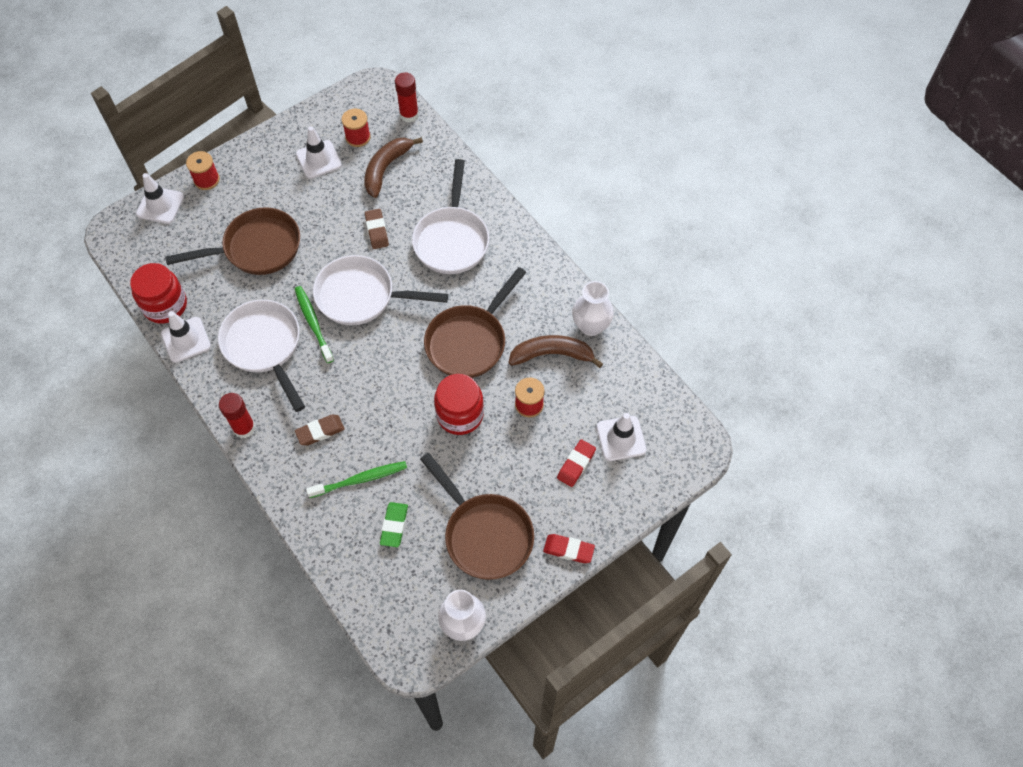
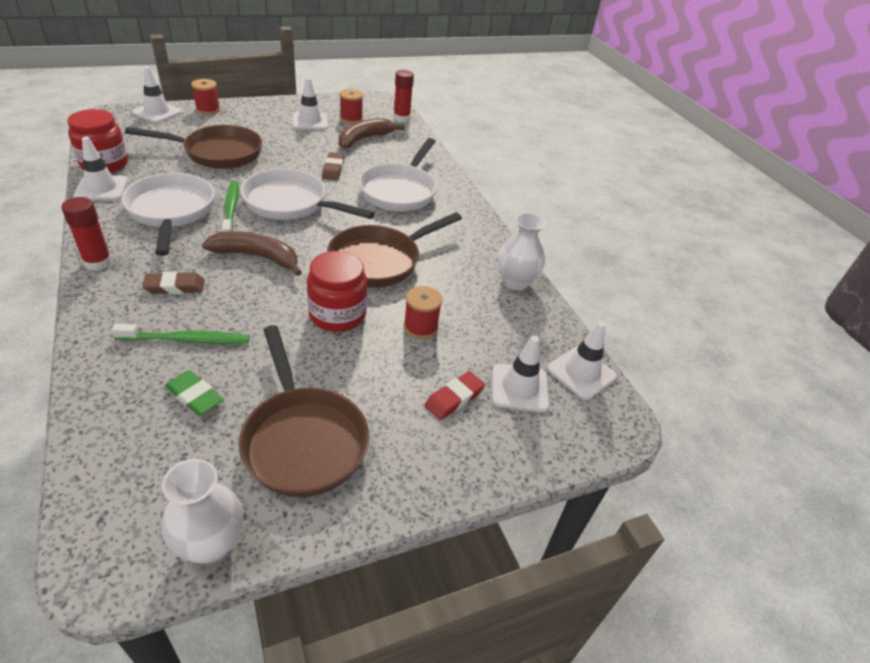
camera: 10 degrees right, 20 degrees down
(394, 526) = (195, 396): green eraser -> green eraser turned 75 degrees counterclockwise
(552, 354) = (464, 293): brown banana -> brown banana (257, 257)
(568, 550) = (407, 492): red eraser -> none
(664, 407) = (581, 373): none -> white traffic cone

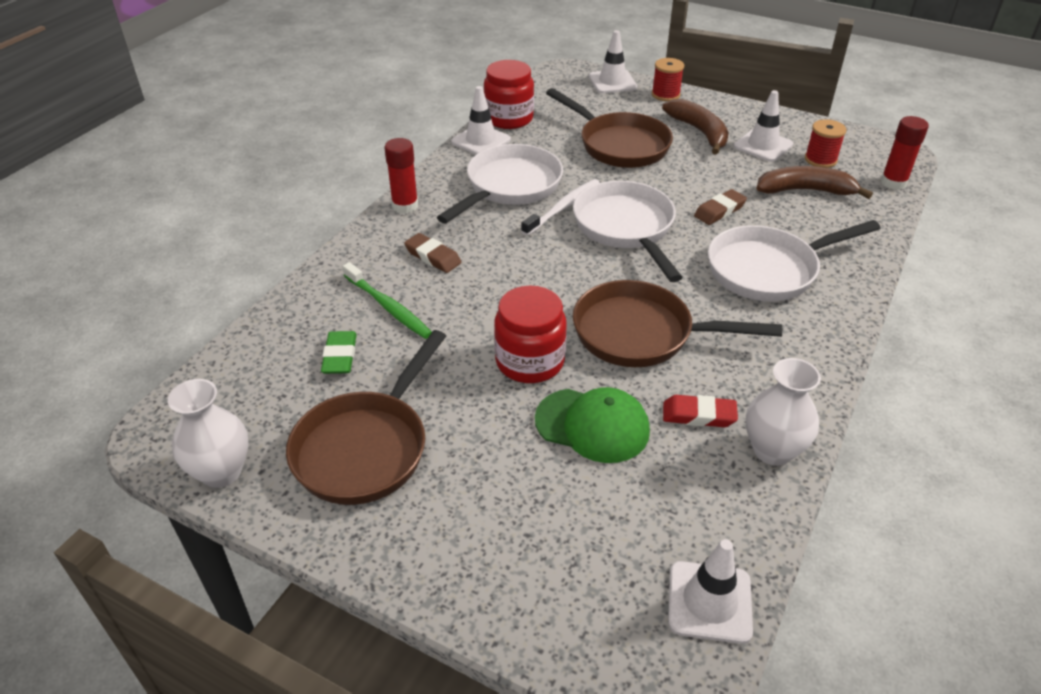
camera: 55 degrees right, 0 degrees up
(231, 209) = (563, 207): green toothbrush -> white toothbrush
(257, 257) = (529, 265): brown banana -> brown banana (699, 132)
(420, 327) = (592, 425): red spool -> green cap
(454, 398) = (531, 515): red eraser -> red eraser (698, 415)
(519, 388) = (612, 558): white traffic cone -> none

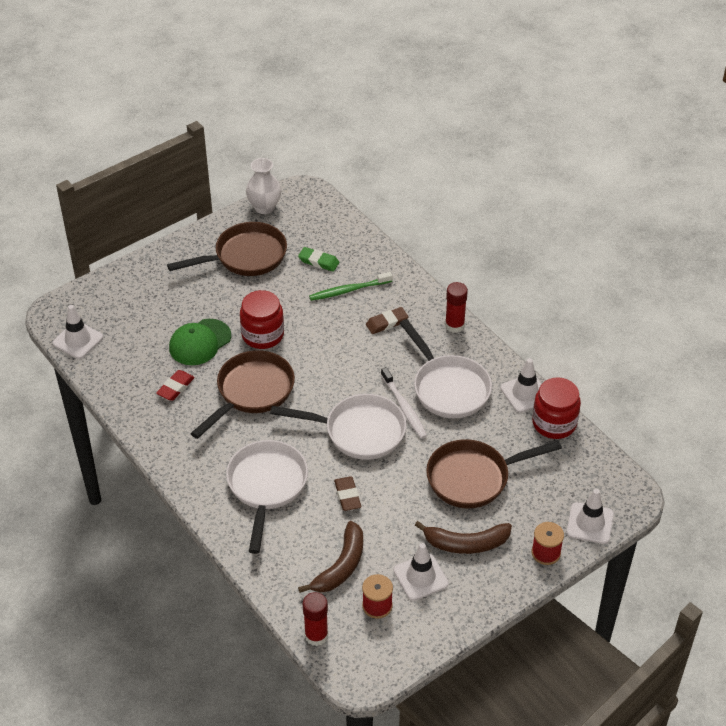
camera: 115 degrees right, 5 degrees up
(366, 447) = (245, 256): brown pan -> brown pan turned 105 degrees clockwise
(772, 450) = (132, 405): white vase -> none

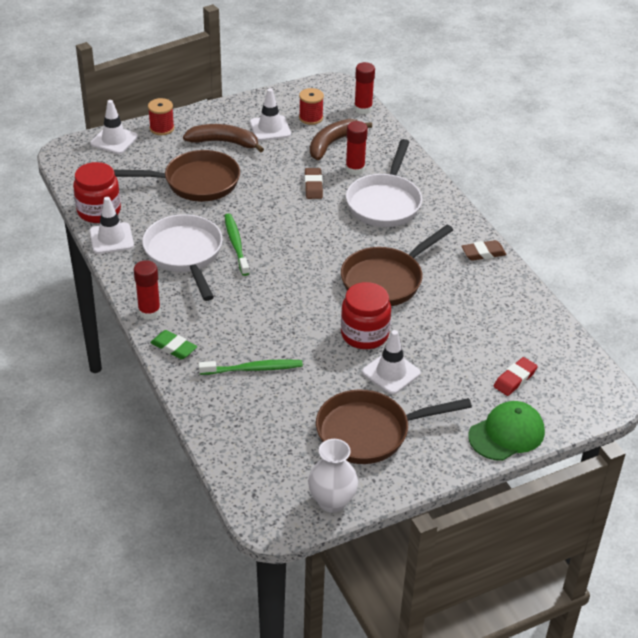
camera: 170 degrees left, 5 degrees down
(78, 340) = (575, 361): white traffic cone -> white traffic cone (391, 373)
(175, 387) = (465, 296): red eraser -> red eraser (515, 379)
(200, 342) = (436, 337): green cap -> green cap (506, 434)
(307, 529) = (355, 169): none -> red glue stick
(318, 261) = (279, 410): green eraser -> green eraser (173, 347)
(359, 431) = (287, 231): white pan -> none
(387, 323) = (222, 326): brown eraser -> brown eraser (483, 253)
(404, 407) = (236, 244): white toothbrush -> green toothbrush

